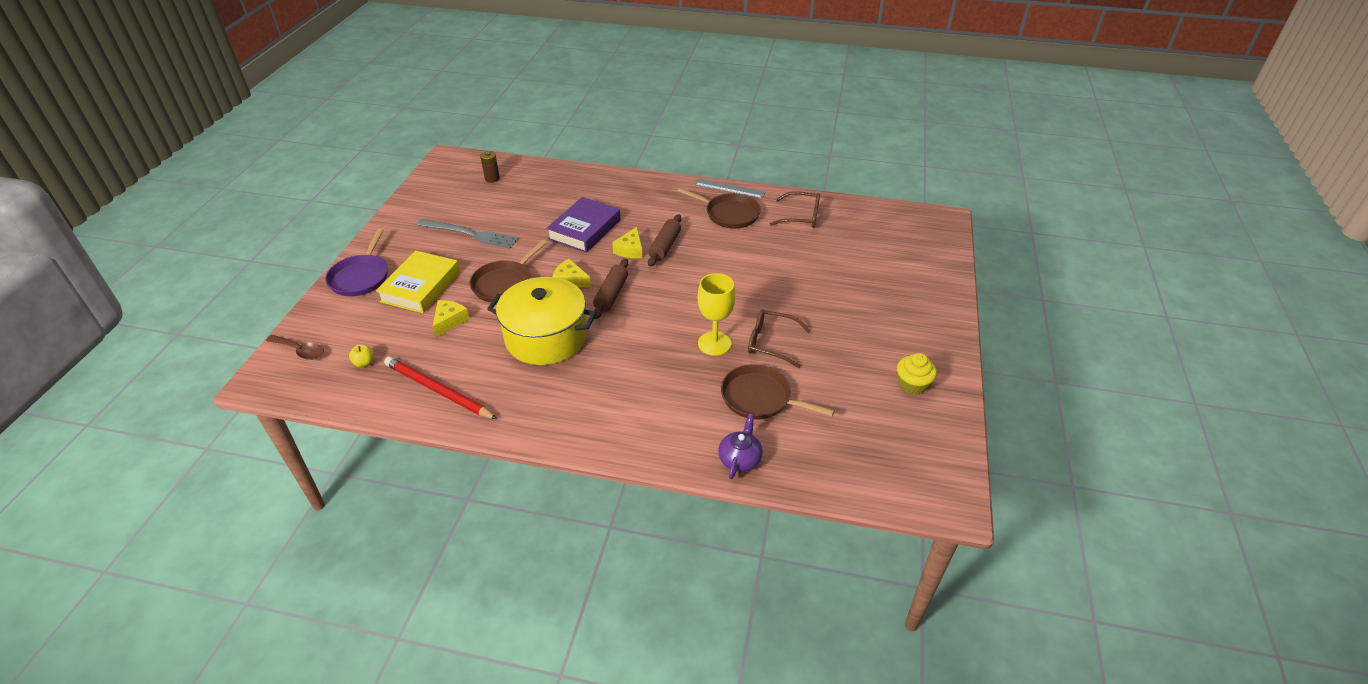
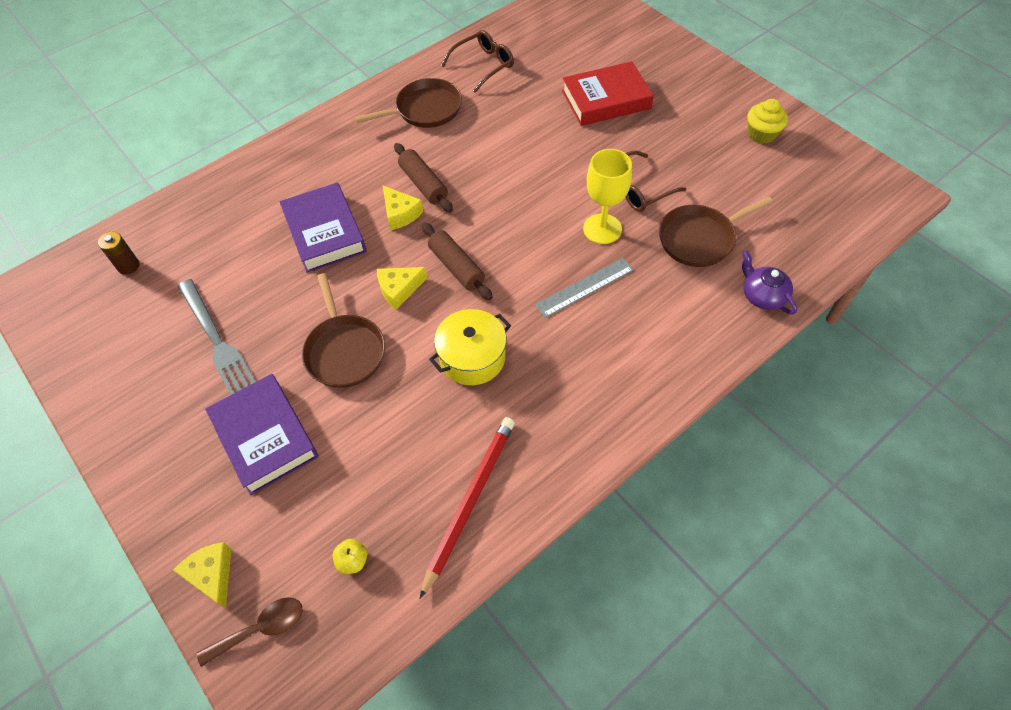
camera: 50 degrees left, 15 degrees up
(361, 277) = (177, 495): purple pan -> none
(420, 286) = (265, 437): yellow book -> purple book
(438, 390) = (470, 501): red pencil -> red pencil turned 135 degrees clockwise
(449, 321) = (359, 436): yellow cheese -> yellow cheese (212, 575)
(470, 234) = (216, 339): grey fork -> grey fork turned 90 degrees clockwise
(546, 338) = (472, 357): yellow pot -> yellow pot, size x0.63
(729, 188) = (385, 86): grey ruler -> grey ruler (584, 287)
(842, 286) = (606, 100): none -> red book

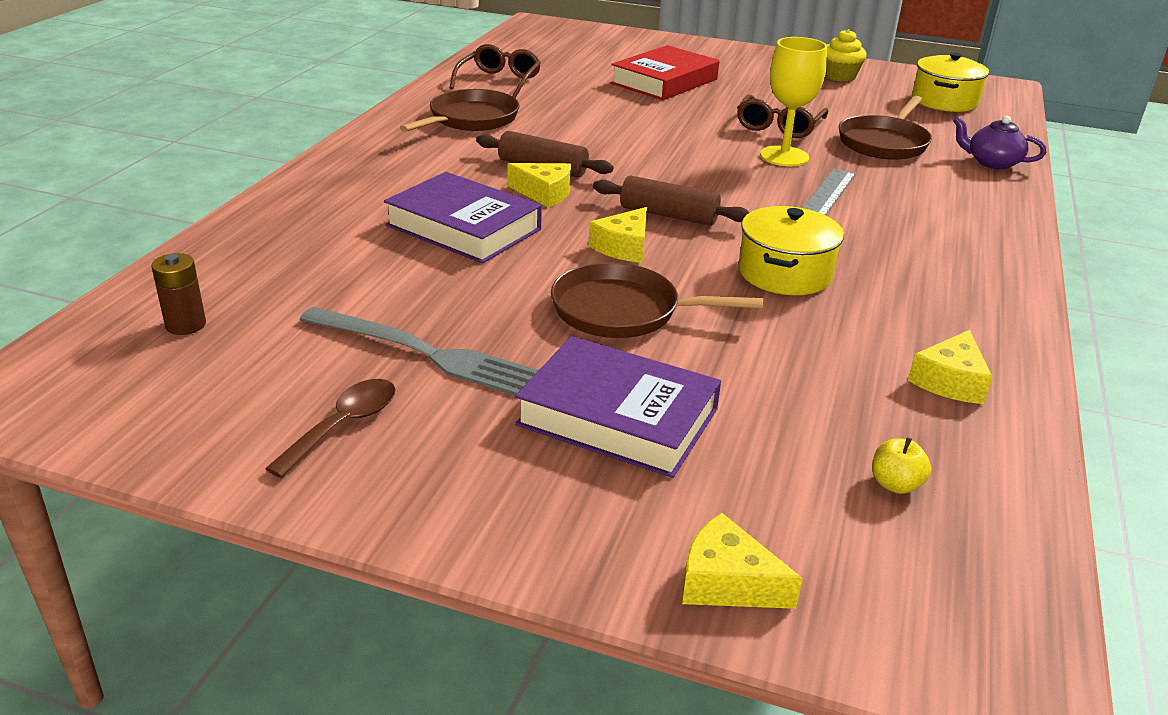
camera: 35 degrees left, 25 degrees down
(261, 629) = (874, 605): brown spoon -> brown spoon (344, 425)
(344, 351) = (623, 311): brown pan -> brown pan turned 150 degrees clockwise
(470, 501) = (950, 381): red pencil -> yellow cheese
(818, 199) = (944, 101): none -> yellow pot

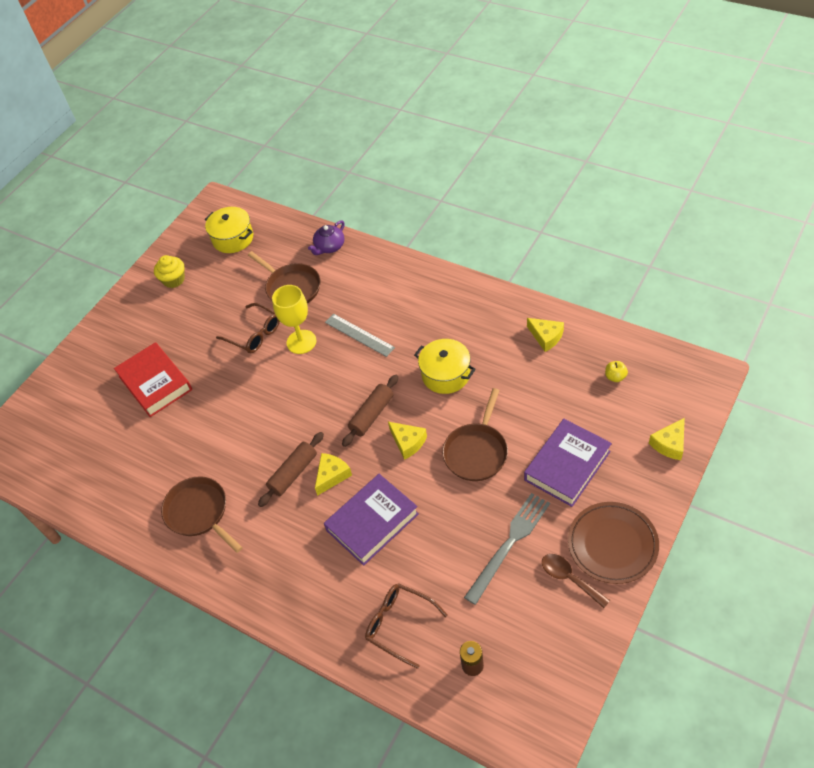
camera: 70 degrees left, 20 degrees up
(424, 484) = (612, 544): none -> brown plate
(499, 81) = (125, 490): brown glasses -> brown glasses (399, 624)

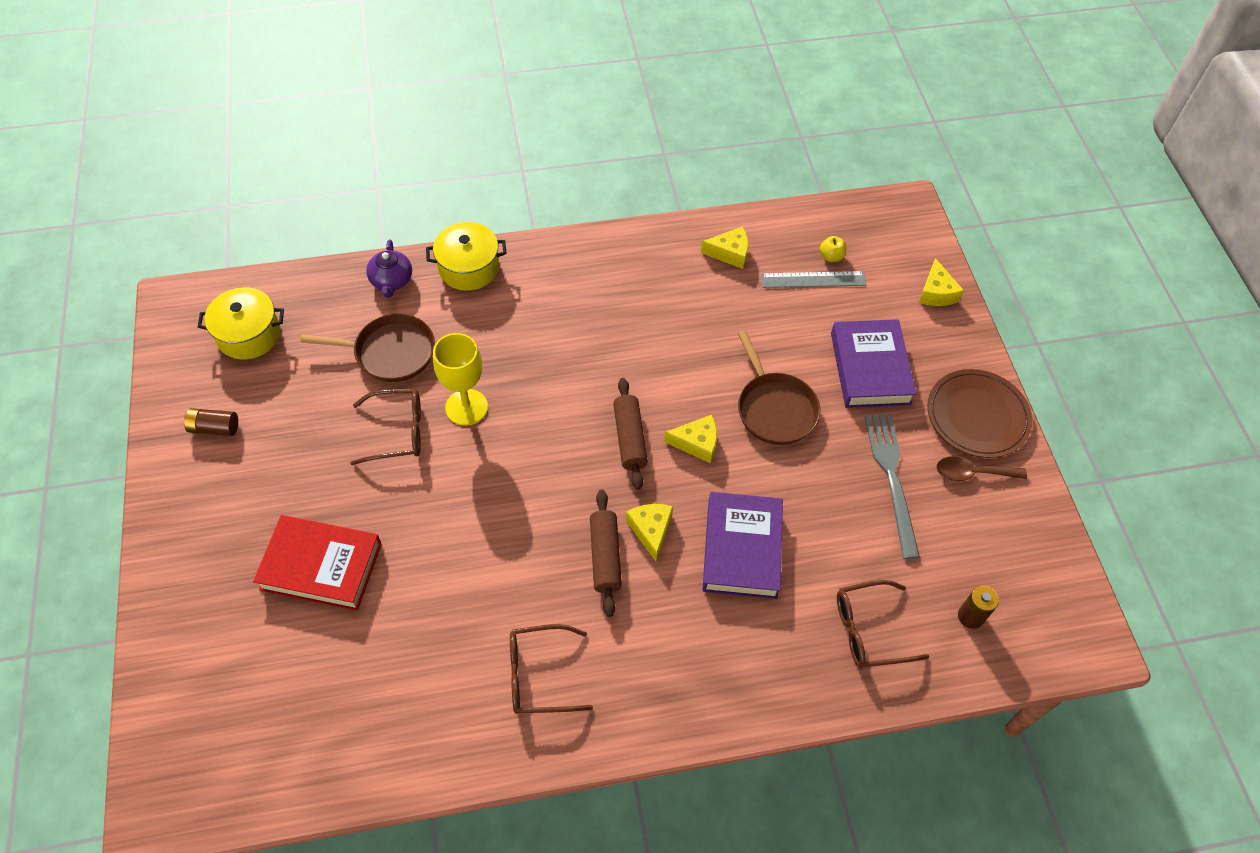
camera: 50 degrees left, 5 degrees up
(174, 280) = (214, 428): yellow cupcake -> brown battery
(199, 512) = (538, 675): brown pan -> brown glasses
(359, 335) = (528, 361): grey ruler -> grey ruler (813, 280)
(446, 375) = (667, 349): yellow pot -> yellow pot (469, 268)

